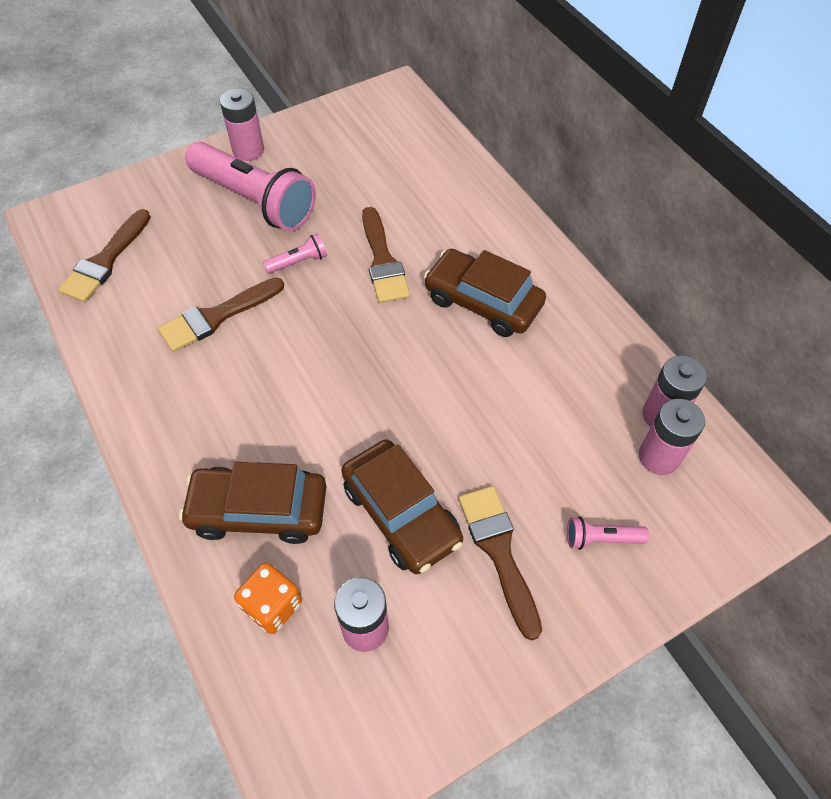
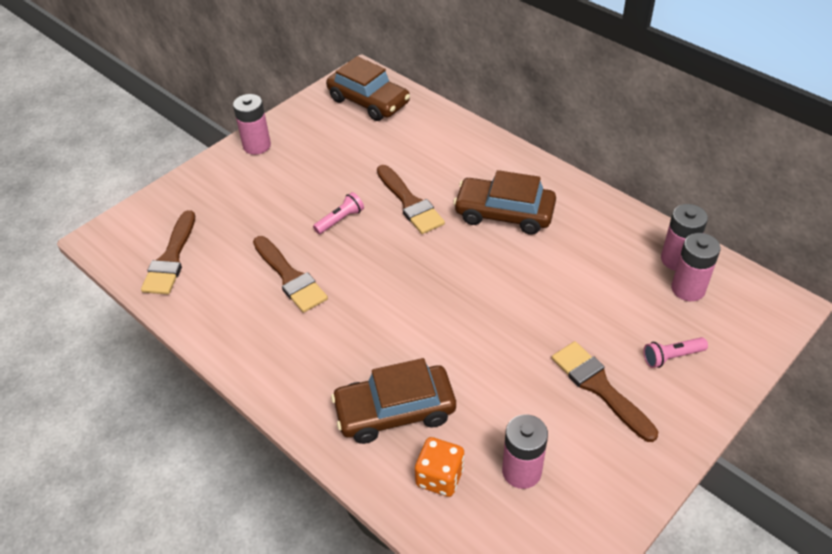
camera: 15 degrees left, 10 degrees down
(216, 317) = (290, 277): brown brush -> brown brush turned 75 degrees counterclockwise
(254, 200) = (280, 182): pink flashlight -> none
(401, 513) = (511, 381): brown car -> brown car (369, 101)

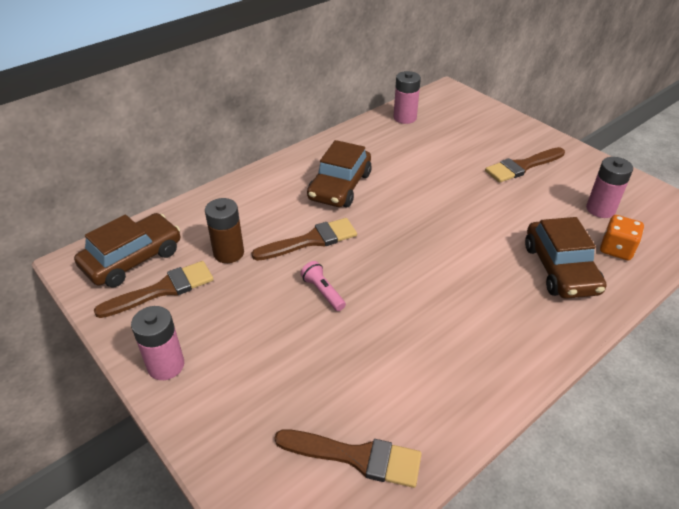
camera: 85 degrees left, 5 degrees down
(290, 277) = (401, 335): brown brush -> brown brush (163, 289)
(384, 153) = (228, 253): none -> brown battery
(671, 357) = (493, 134): pink flashlight -> none
(688, 289) = (433, 118): pink battery -> none

